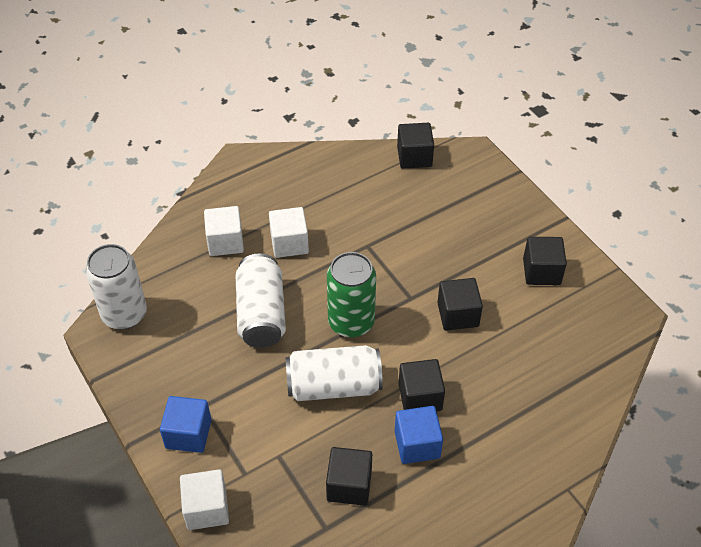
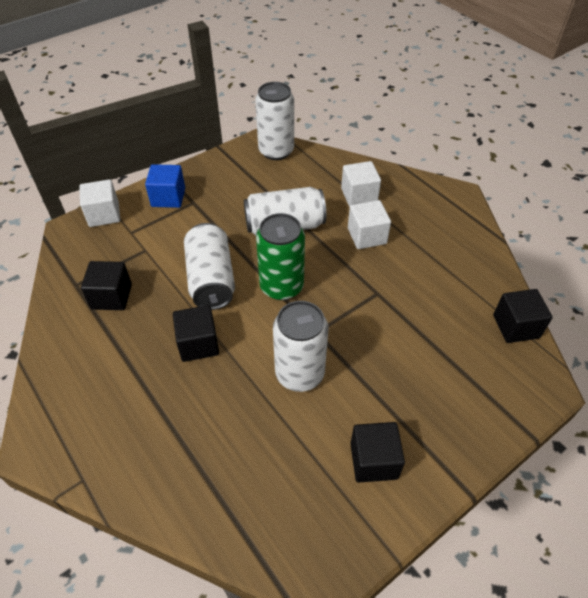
camera: 85 degrees right, 0 degrees up
(417, 444) = (147, 343): blue cube -> none
(458, 315) = (299, 373): black cube -> white can

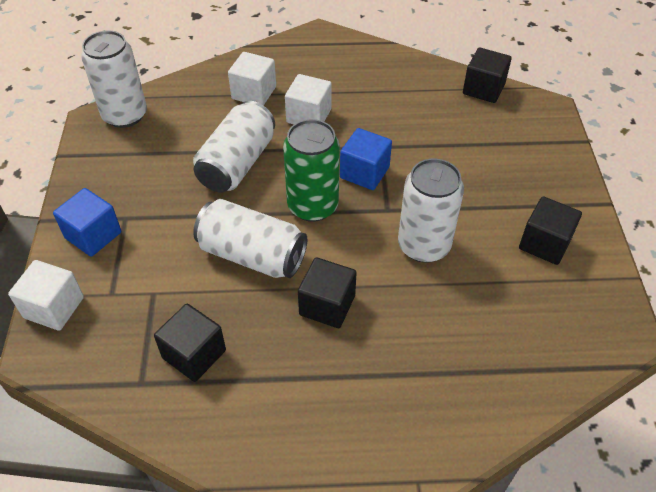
camera: 55 degrees left, 0 degrees up
(341, 298) = (364, 172): none -> blue cube

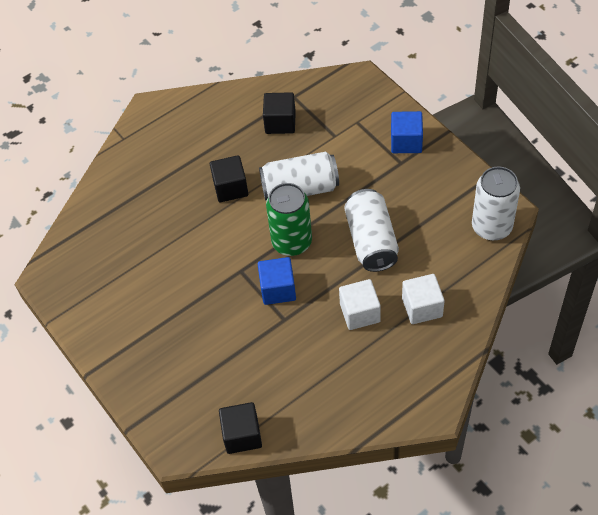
camera: 150 degrees right, 5 degrees up
(54, 307) = (379, 98): white cube -> none
(424, 245) = (199, 259): white can -> none
(544, 243) = (120, 309): black cube -> none

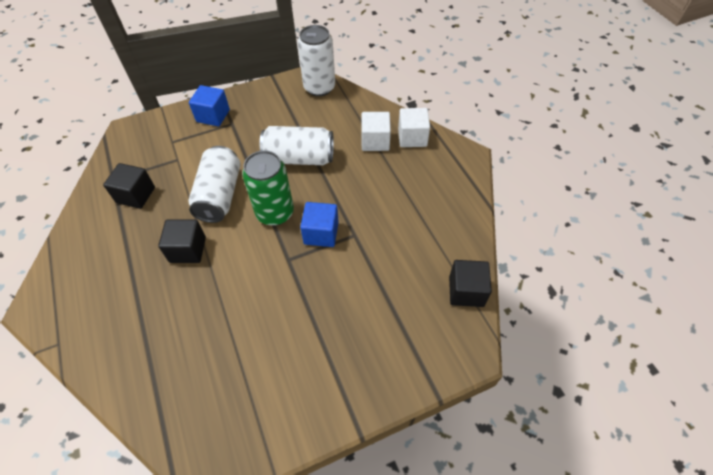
camera: 80 degrees left, 0 degrees up
(360, 313) = (366, 180): white cube -> white cube (412, 137)

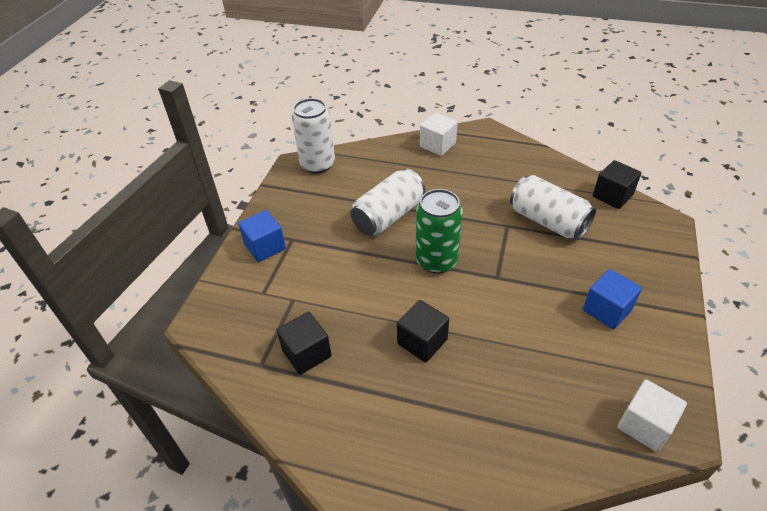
camera: 50 degrees left, 10 degrees down
(219, 195) = (376, 288): white can -> white can (547, 221)
(321, 233) = (487, 243): blue cube -> blue cube (606, 310)
(375, 141) = (419, 165): white cube -> white cube (644, 425)

